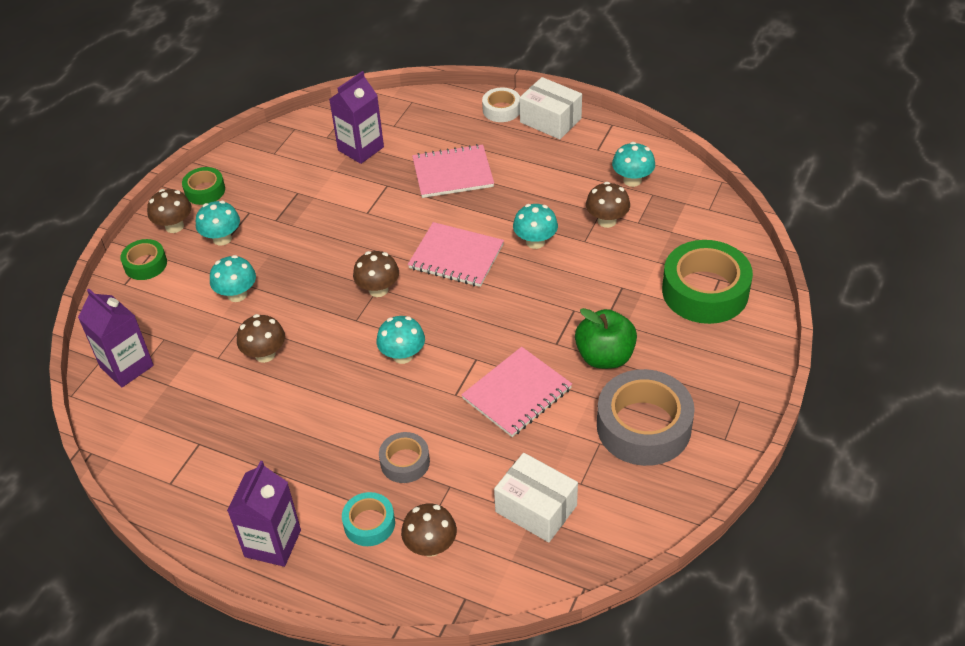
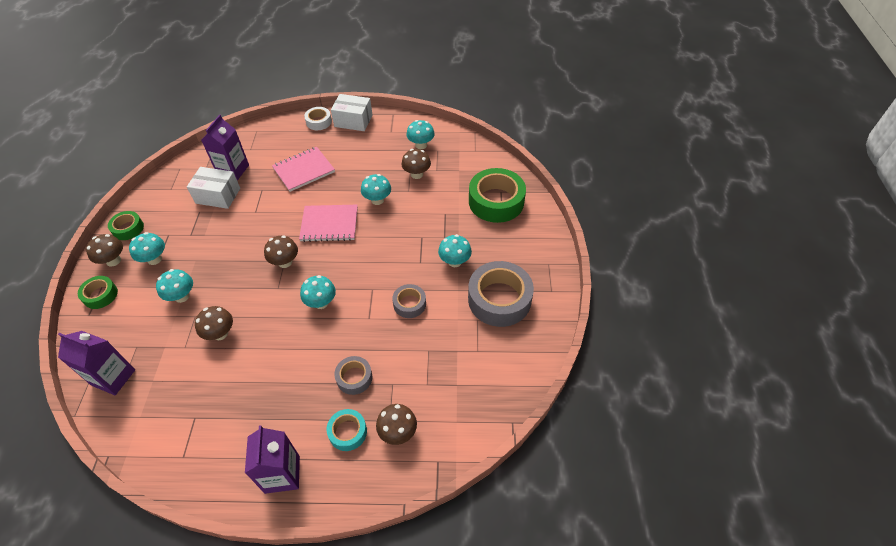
camera: 25 degrees left, 5 degrees up
(517, 393) = (409, 304): pink notebook -> grey tape
(536, 508) = (457, 379): white box -> white box (218, 196)
(605, 357) = (454, 261): green apple -> turquoise mushroom

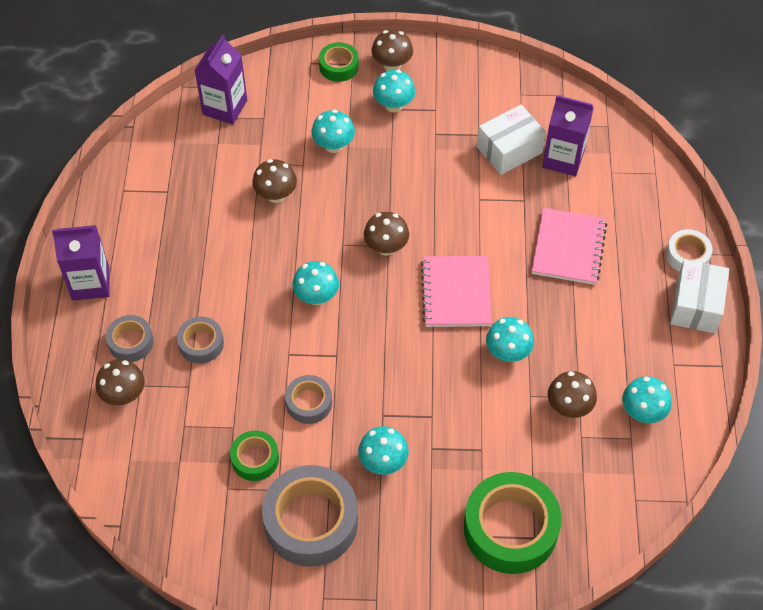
camera: 90 degrees right, 5 degrees up
(128, 228) = (445, 66): green tape -> green tape (255, 459)
(218, 196) = (509, 150): white box -> white box turned 45 degrees clockwise
(304, 170) = (568, 248): pink notebook -> pink notebook turned 45 degrees clockwise
(348, 432) = (131, 342): turquoise tape -> grey tape

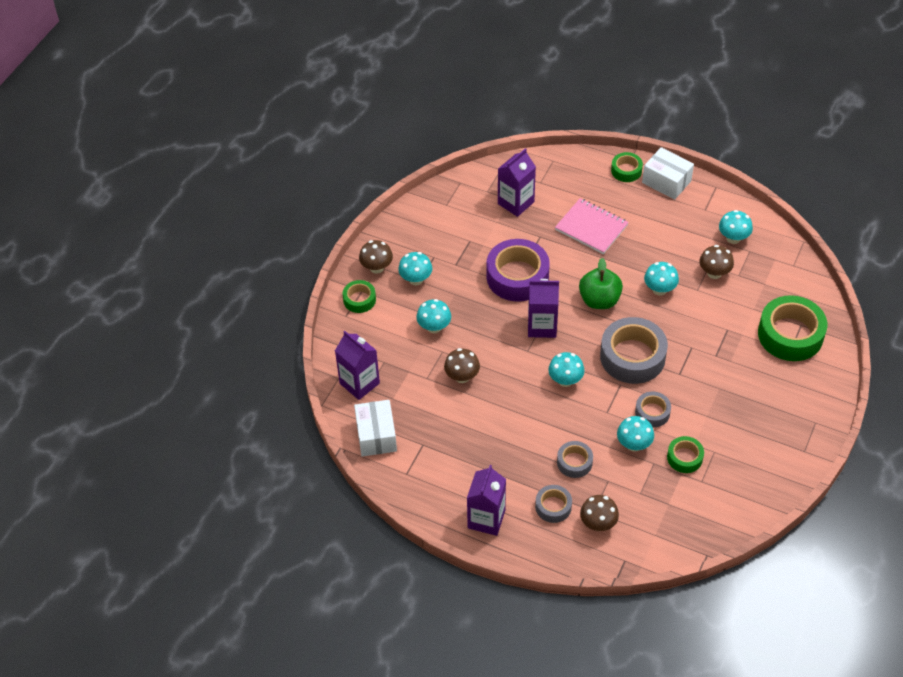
camera: 65 degrees left, 5 degrees down
(311, 521) = (745, 440): grey tape -> grey tape (632, 356)
(383, 462) = (716, 385): turquoise mushroom -> turquoise mushroom (634, 444)
(386, 247) = (542, 326): brown mushroom -> purple carton
(449, 198) = (517, 276): none -> purple tape
(456, 293) = (599, 300): pink notebook -> green apple
(509, 150) = (493, 228): white box -> white box (376, 435)
(687, 255) = (626, 170): white tape -> green tape

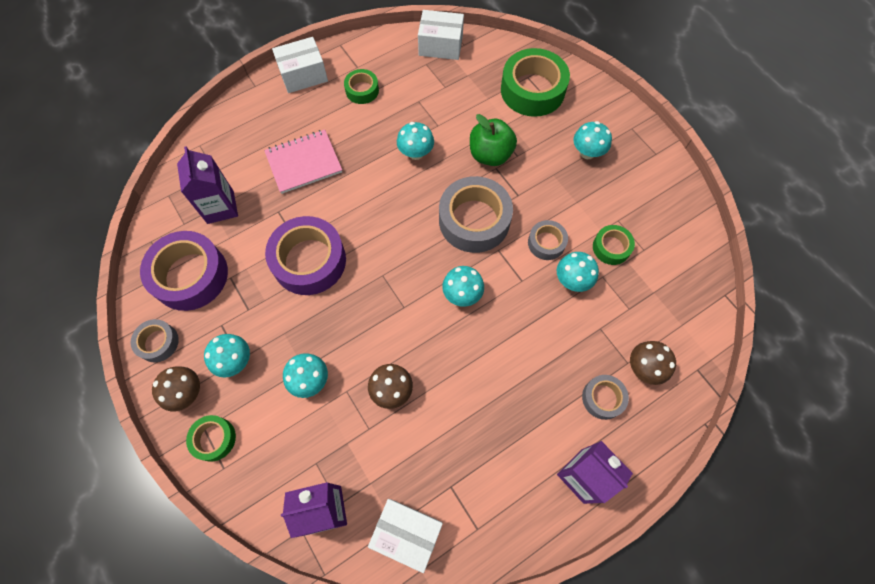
camera: 60 degrees left, 15 degrees up
(453, 219) = (190, 275): none -> purple tape
(542, 326) = (384, 275): purple carton -> none
(574, 462) = (562, 346): grey tape -> grey tape (158, 342)
(599, 300) = (391, 208): green apple -> green apple (490, 155)
(626, 170) = (264, 96): green tape -> green tape (362, 90)
(714, 273) = (429, 102): brown mushroom -> none
(733, 238) = (404, 66): turquoise mushroom -> turquoise mushroom (587, 152)
(777, 250) = (440, 45): none -> white box

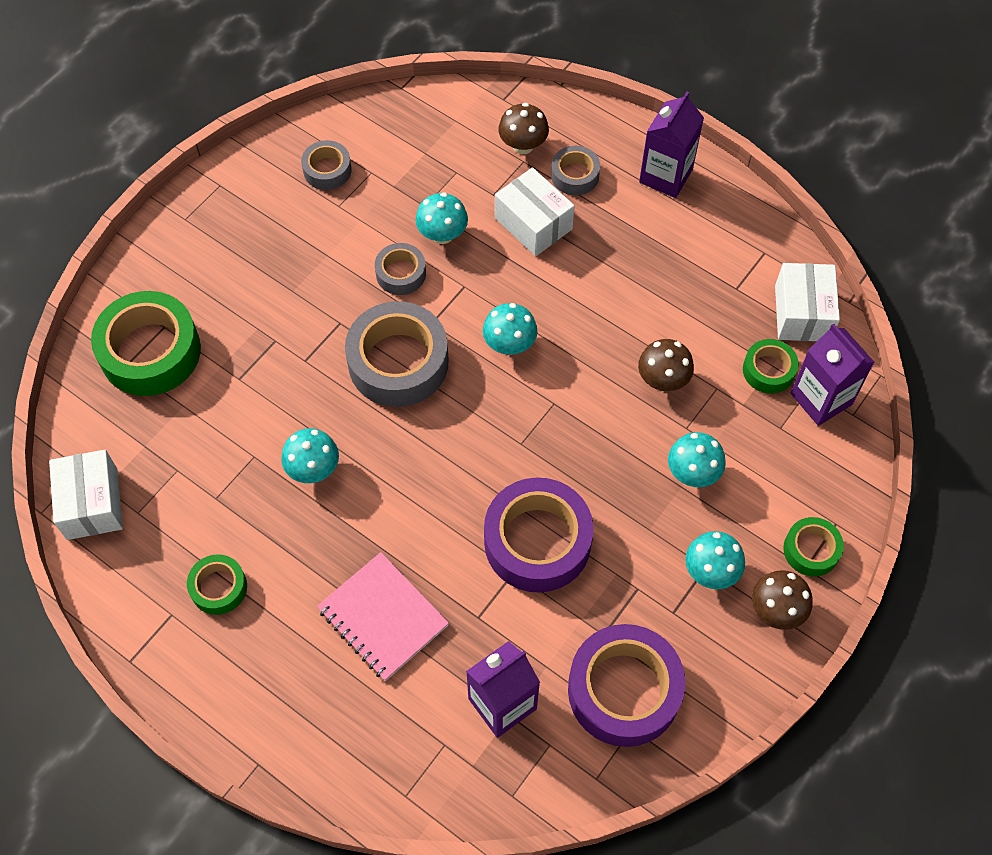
camera: 110 degrees left, 5 degrees down
(158, 342) = (732, 682): grey tape -> grey tape (327, 170)
(303, 75) = (212, 693): white box -> white box (533, 223)
(490, 155) = (285, 373): green apple -> none
(587, 152) = (243, 260): turquoise mushroom -> none
(611, 247) = (381, 205): green tape -> green tape (768, 370)

